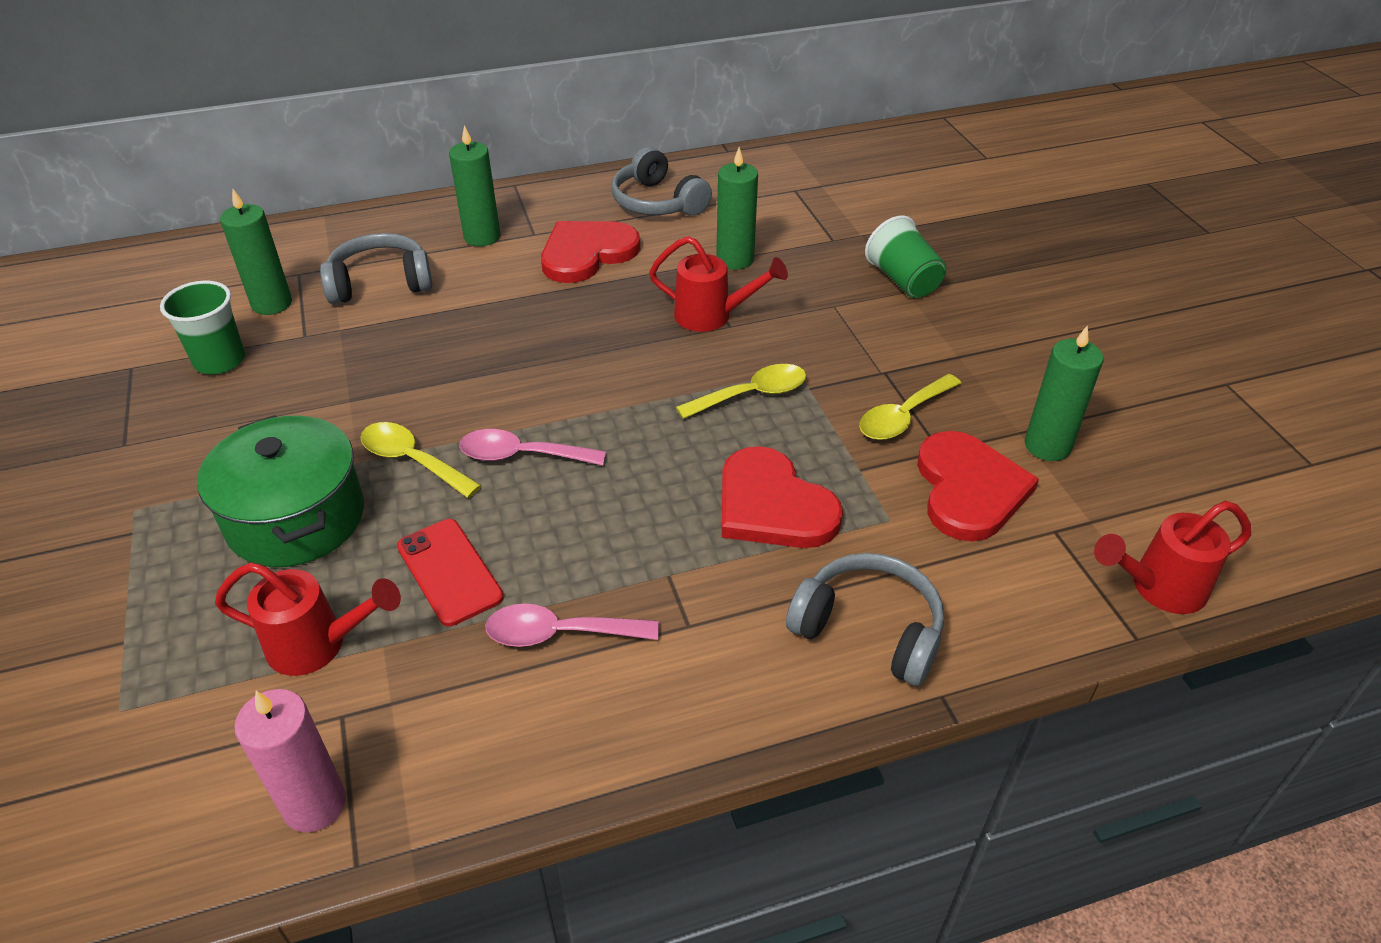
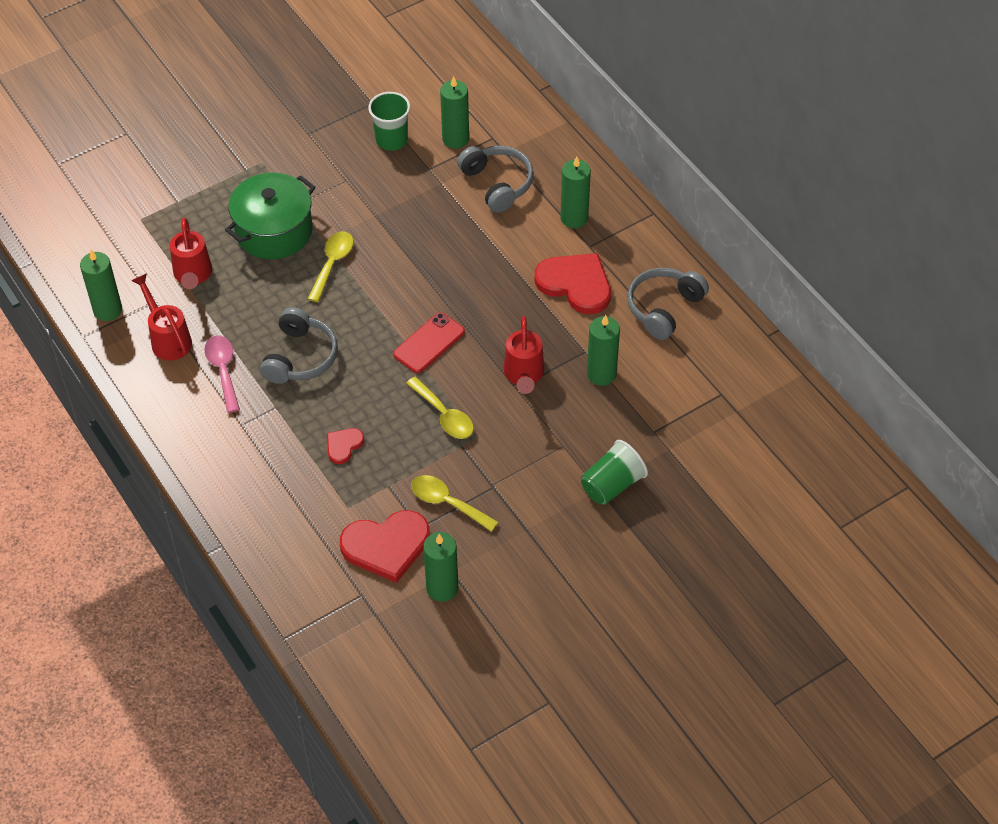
camera: 75 degrees right, 10 degrees up
(314, 804) = (108, 310): pink candle -> green candle
(450, 571) = (253, 310): red phone -> red phone (429, 343)
(522, 455) = (351, 313): pink spoon -> none
(772, 505) = (343, 445): red heart -> red heart, size x0.50
(868, 629) = (259, 507): grey headphones -> grey headphones (300, 357)
(1157, 588) = (326, 650): red watering can -> red watering can (168, 338)

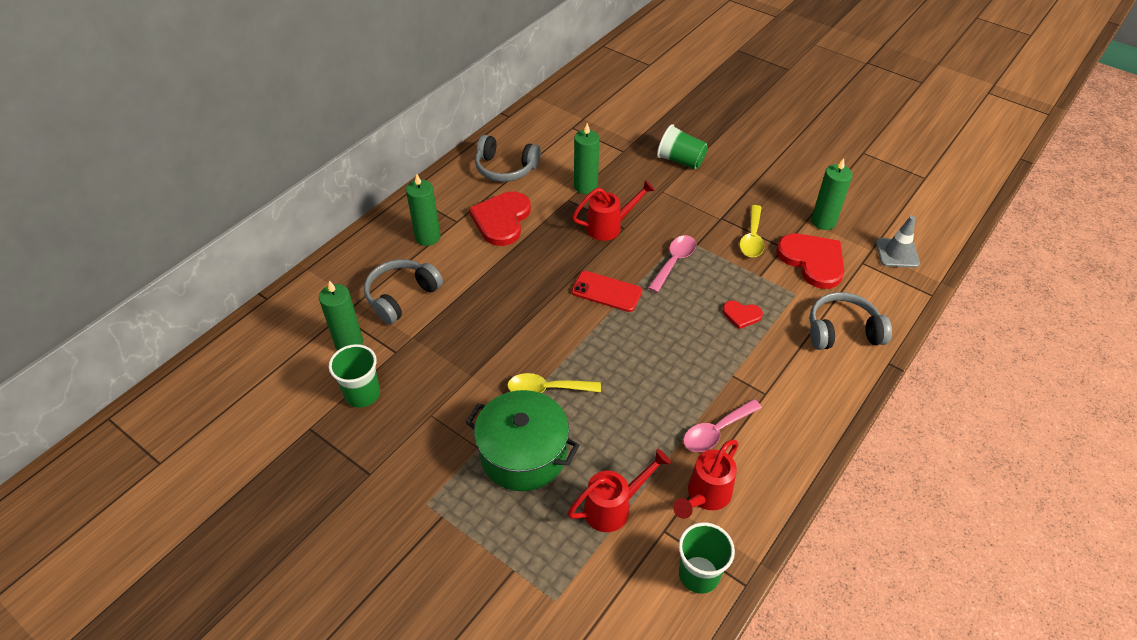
camera: 110 degrees left, 5 degrees down
(108, 310) = (699, 574): green candle -> green cup
(300, 357) = (668, 376): grey headphones -> grey headphones (842, 331)
(359, 638) = (897, 253): none -> grey traffic cone
(444, 415) = (674, 262): yellow spoon -> pink spoon

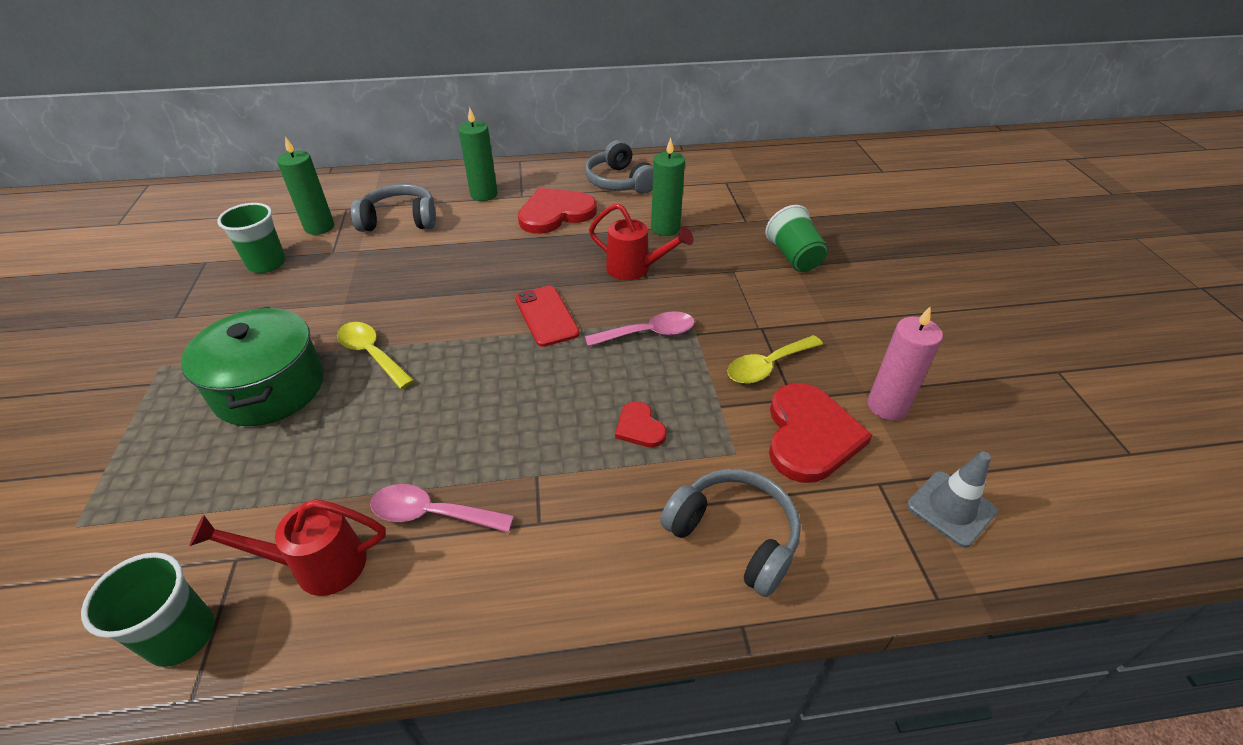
camera: 45 degrees right, 5 degrees down
(614, 507) = (243, 495): red watering can -> none
(823, 222) = (887, 406): green candle -> pink candle

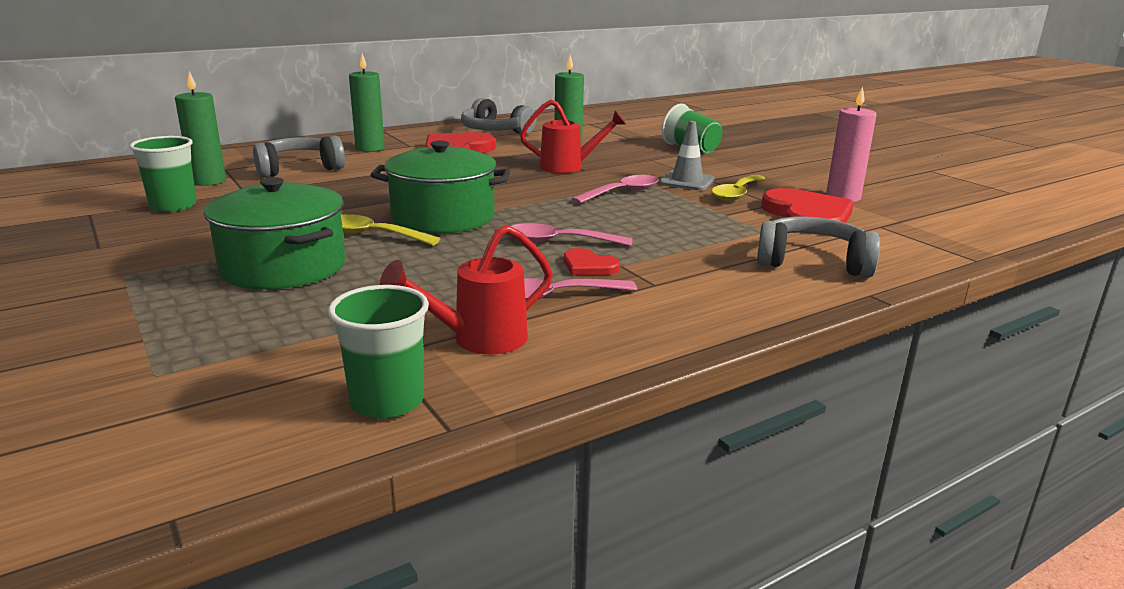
camera: 25 degrees left, 20 degrees down
(450, 338) = (443, 217): none -> green pot
(515, 413) = (559, 242): none -> pink spoon
(546, 316) = (520, 196): red phone -> none
(639, 427) = (675, 232): red heart -> red heart (588, 266)
(951, 508) = (937, 227): grey traffic cone -> grey traffic cone (687, 181)

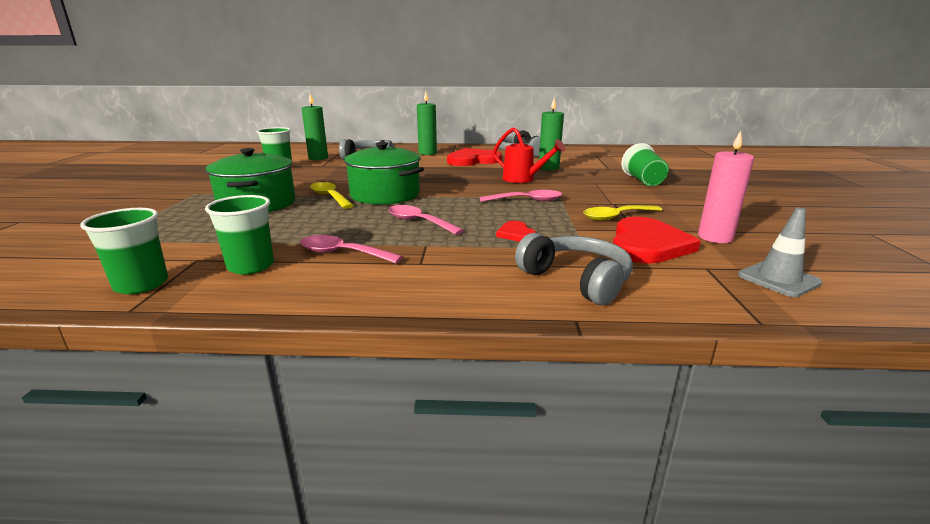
camera: 35 degrees right, 0 degrees up
(478, 340) = (251, 266): red watering can -> green cup
(588, 266) = (404, 240): red heart -> red heart (516, 234)
(687, 181) = (592, 202): grey traffic cone -> grey traffic cone (778, 279)

